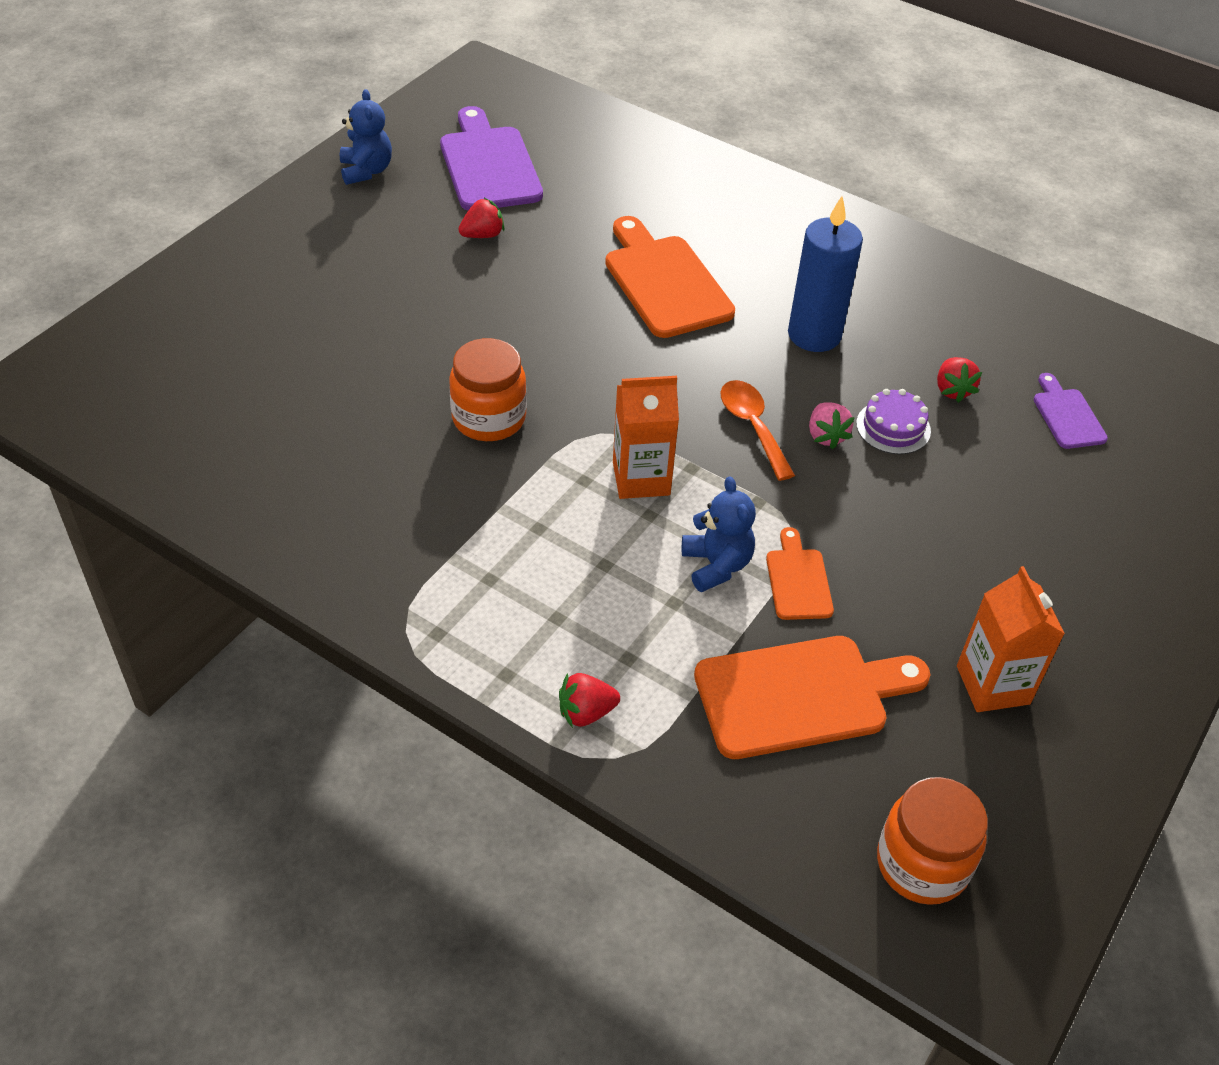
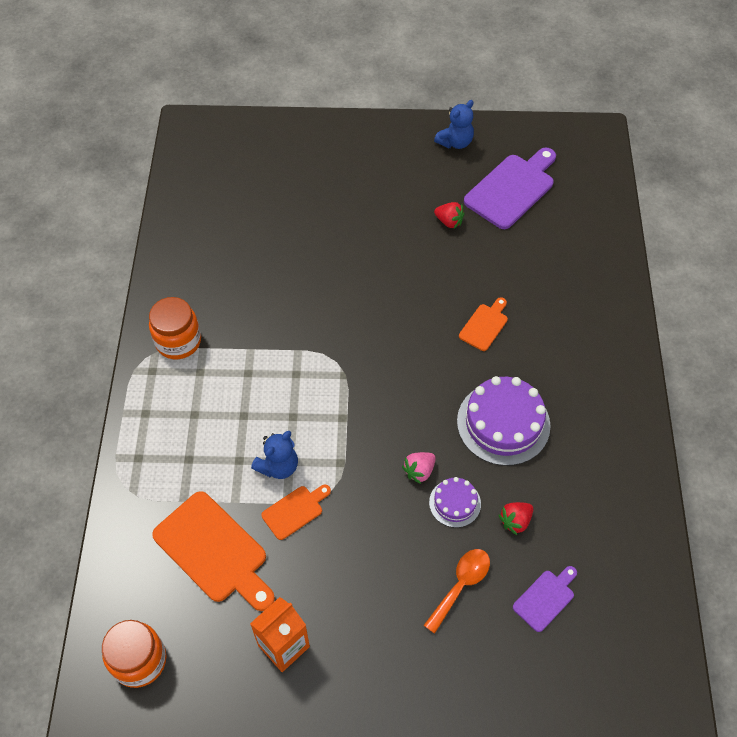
camera: 60 degrees right, 10 degrees up
(489, 418) = (308, 308): orange jar -> orange jar (178, 341)
(586, 712) = (143, 459): red strawberry -> none
(641, 478) = (316, 398): orange carton -> none
(664, 282) = (484, 325): orange cutting board -> orange cutting board, size x0.53
(752, 427) = (397, 430): orange spoon -> orange spoon (460, 585)
(814, 335) = (503, 423): blue candle -> purple cake

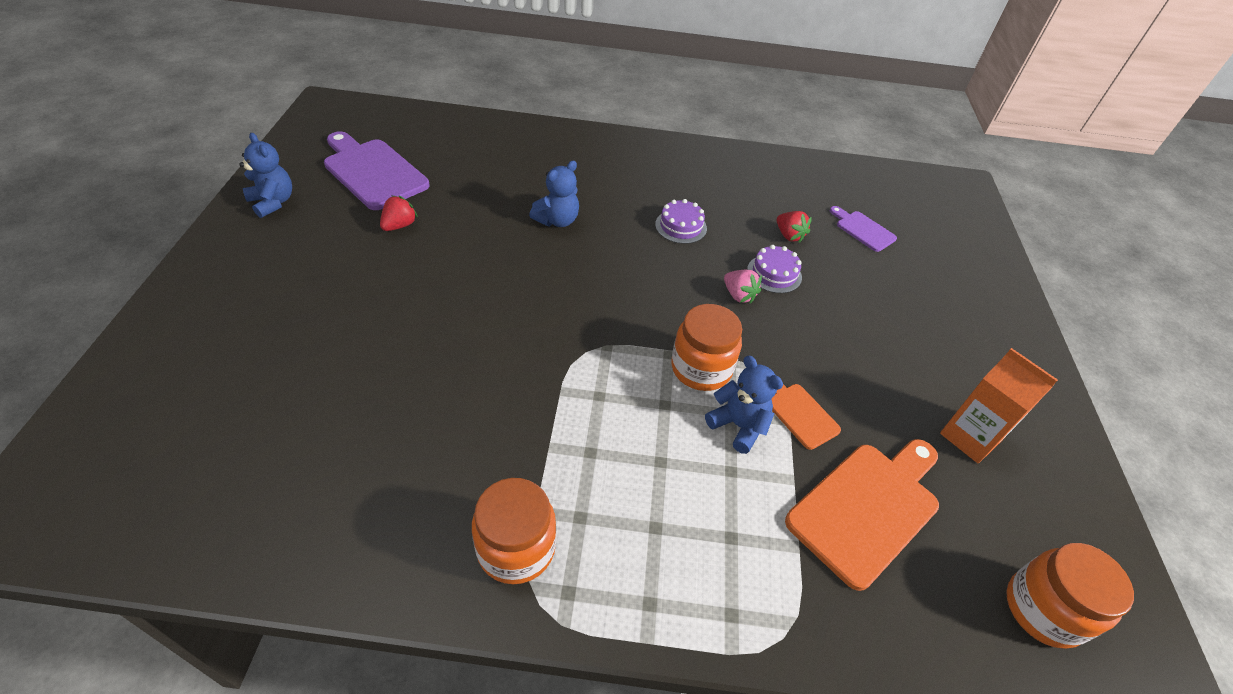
camera: 90 degrees left, 10 degrees down
(330, 441) = (701, 368): none -> orange jar
(460, 585) = (863, 282): orange spoon -> none
(484, 325) = (557, 220): orange cutting board -> blue teddy bear
(503, 423) = (681, 226): purple cake -> purple cake, size x0.53

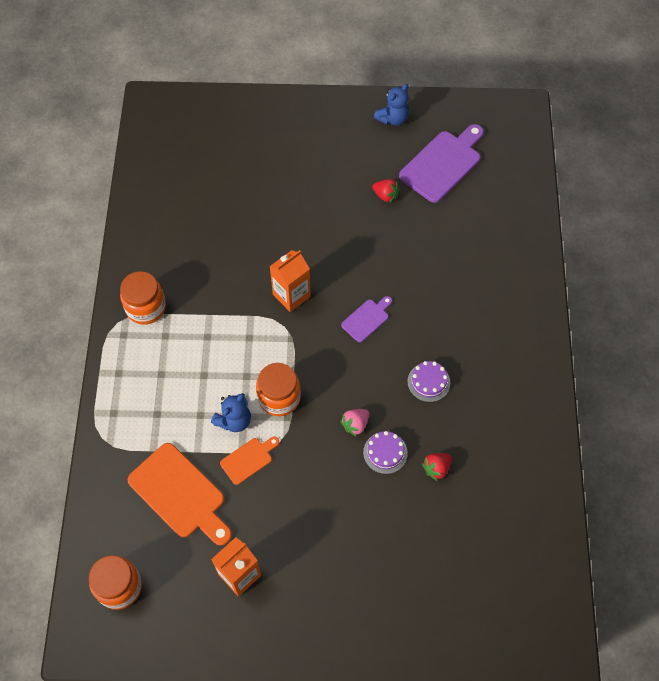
camera: 90 degrees right, 15 degrees up
(535, 338) = (291, 295): none -> orange carton
(557, 220) = (415, 293): blue teddy bear -> none
(863, 230) = (460, 534): purple cutting board -> purple cutting board (367, 319)

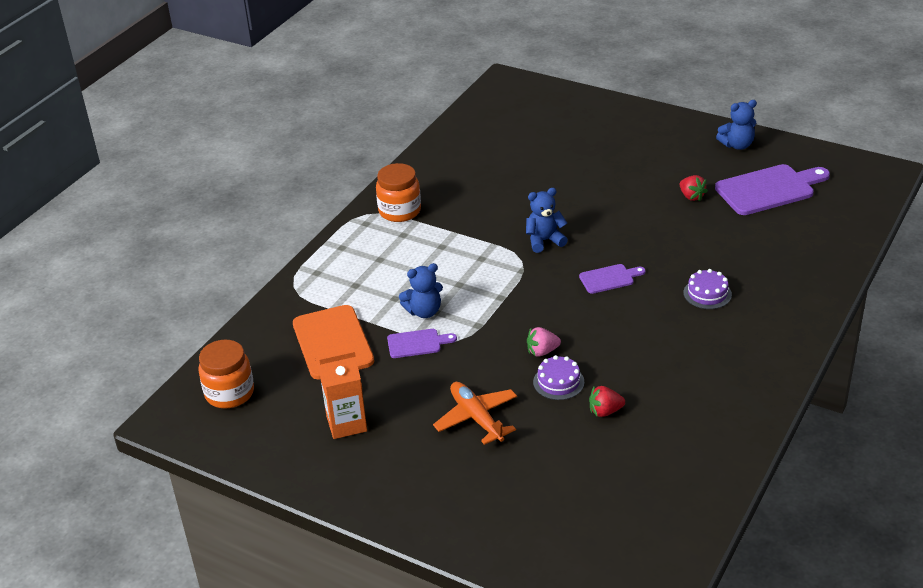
camera: 30 degrees right, 25 degrees down
(248, 459) = (417, 343): orange cutting board -> purple cutting board
(279, 398) = (479, 309): orange jar -> none
(291, 295) = (544, 241): orange carton -> blue teddy bear
(341, 520) = (476, 418): none -> orange plane
(428, 382) = (642, 343): purple cake -> purple cake (707, 293)

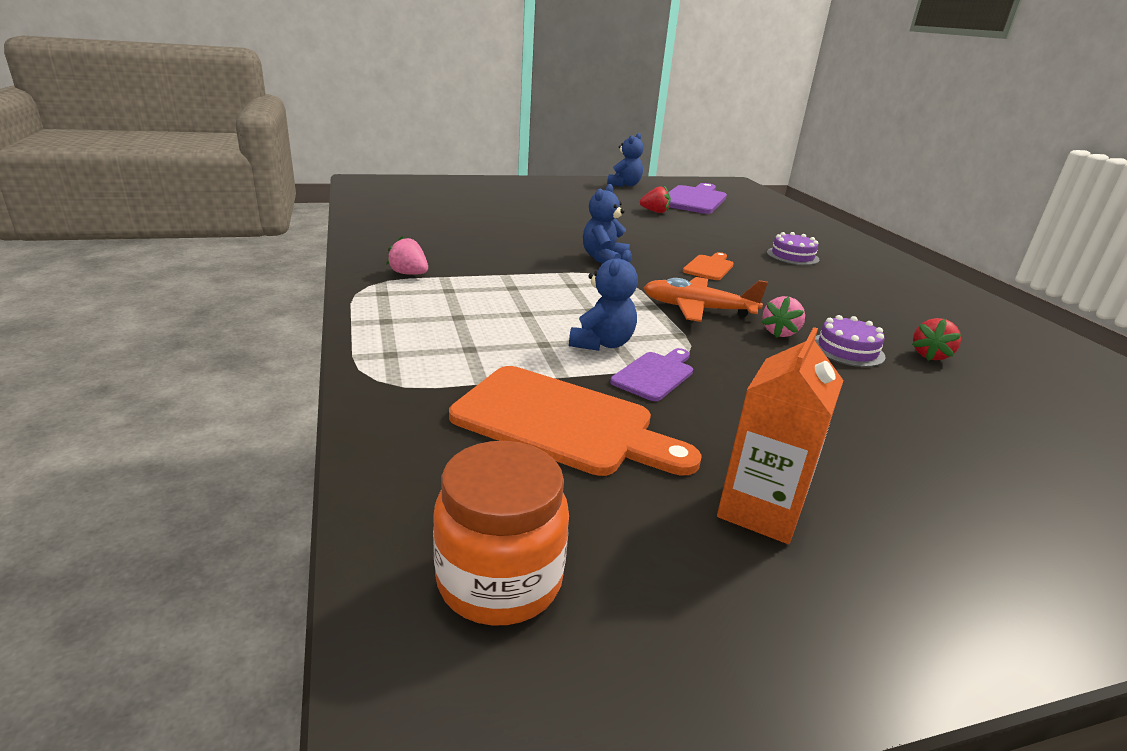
camera: 50 degrees left, 10 degrees down
(399, 211) = (409, 274): orange jar -> pink strawberry
(476, 418) = (864, 417): orange plane -> orange plane (697, 309)
(609, 278) = (709, 267): purple cutting board -> orange cutting board

